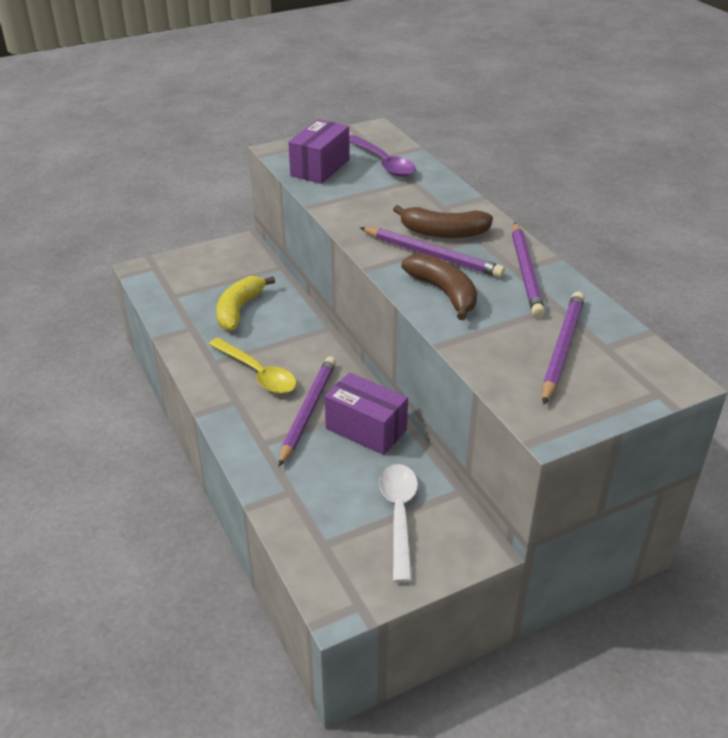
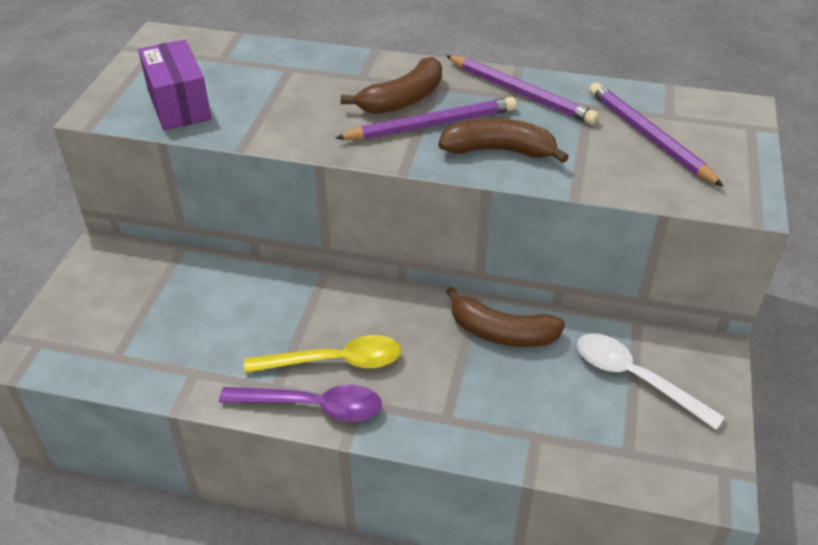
camera: 50 degrees left, 5 degrees up
(239, 310) = (212, 317): yellow banana -> none
(308, 411) = (434, 357): purple pencil -> none
(366, 429) = (501, 332): purple box -> brown banana
(384, 163) = (233, 66): purple spoon -> purple spoon (314, 406)

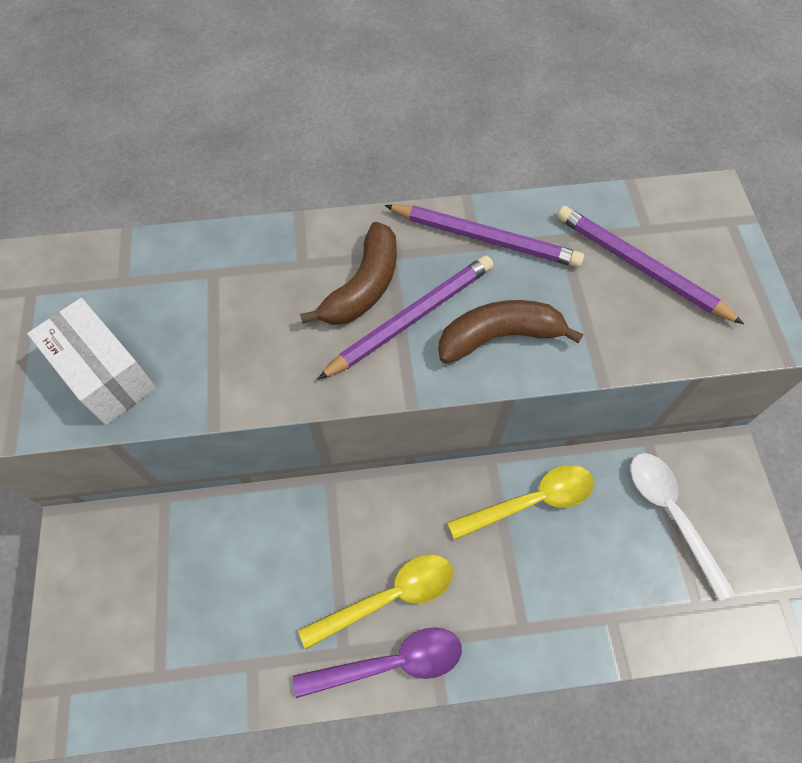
camera: 20 degrees left, 20 degrees up
(179, 105) = (106, 375): purple box -> white box
(501, 332) = (532, 501): brown banana -> yellow spoon
(634, 378) = (670, 513): white spoon -> white spoon turned 45 degrees clockwise

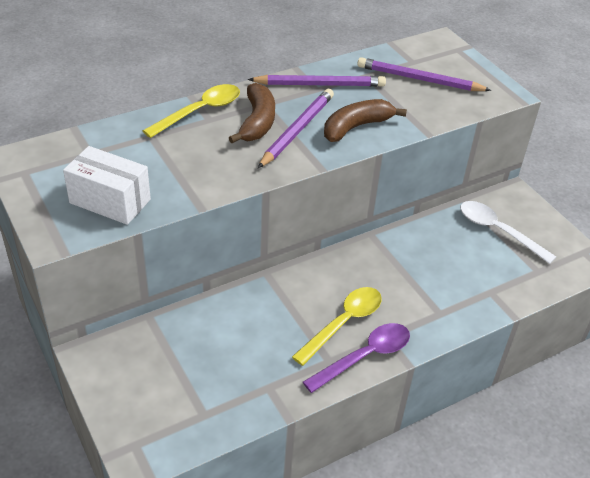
camera: 25 degrees left, 20 degrees down
(532, 501) = (409, 247): yellow spoon -> yellow spoon (200, 111)

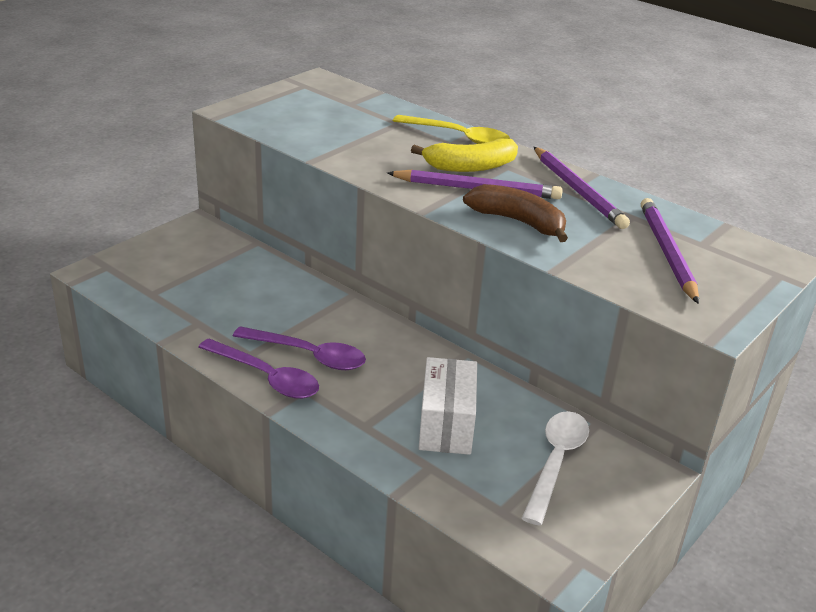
camera: 70 degrees right, 10 degrees down
(110, 201) = (291, 122): white box -> white box (446, 424)
(257, 122) = (470, 167): brown banana -> yellow banana
(344, 323) = (309, 355): yellow spoon -> purple spoon

